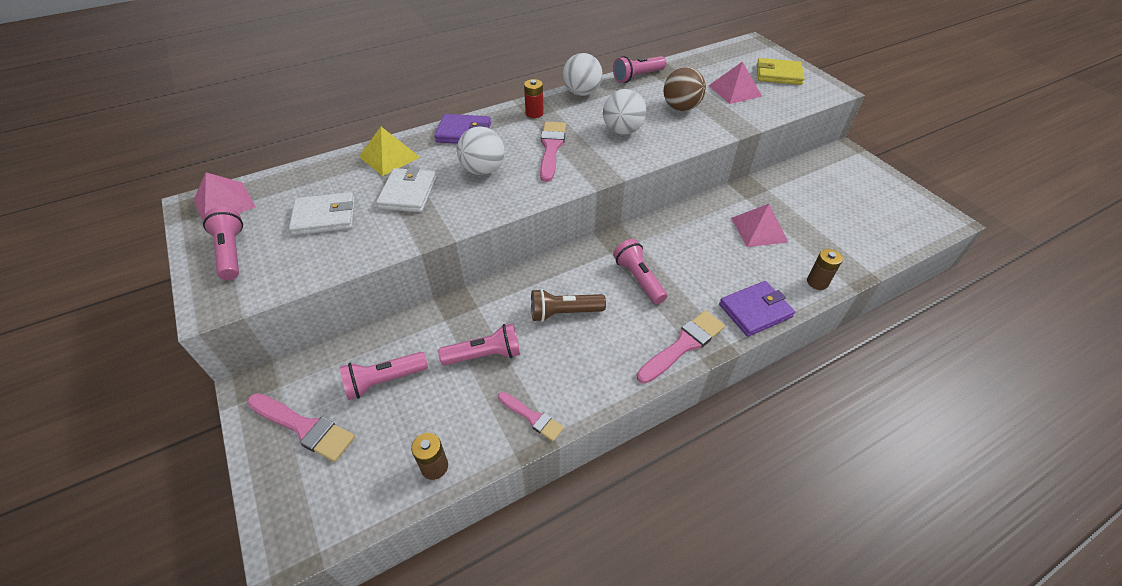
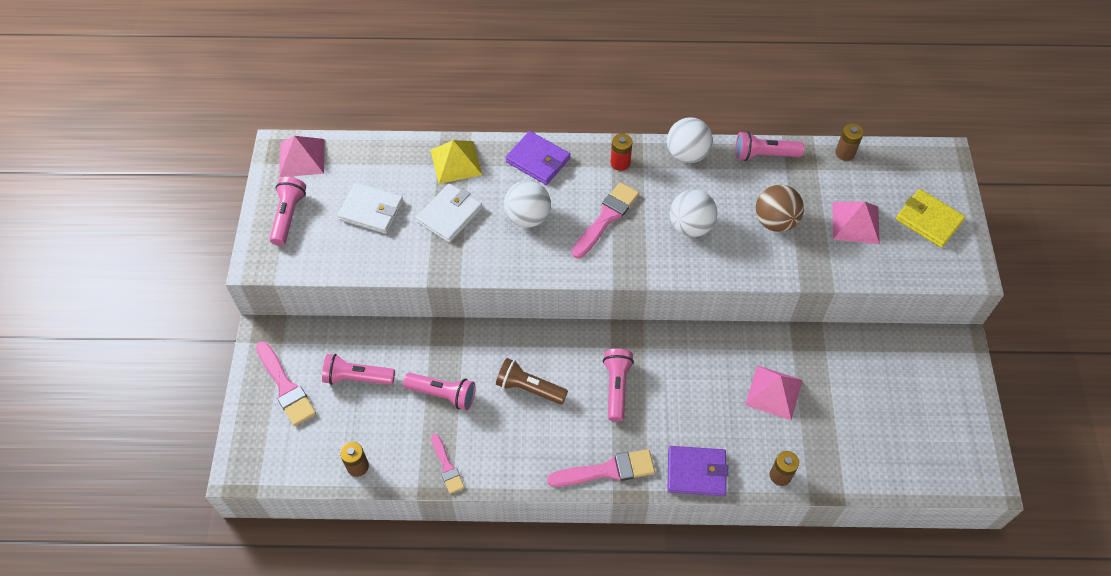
camera: 30 degrees right, 10 degrees up
(690, 60) = (845, 153): none -> brown battery

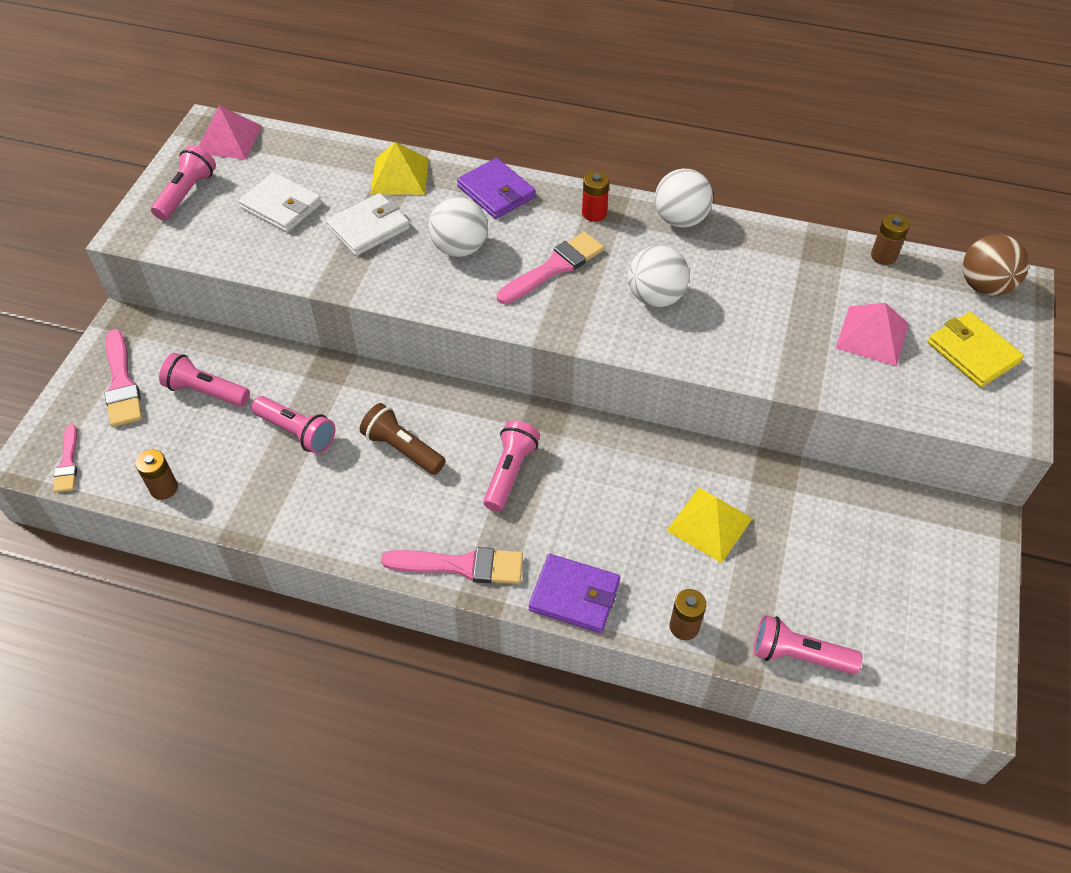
camera: 15 degrees right, 5 degrees down
(447, 466) = (268, 514): pink brush -> pink brush (67, 463)
(764, 155) = (777, 238): pink flashlight -> pink flashlight (798, 655)
(773, 392) = (709, 524): pink pyramid -> yellow pyramid
(775, 221) = (766, 313): brown ball -> brown ball (984, 286)

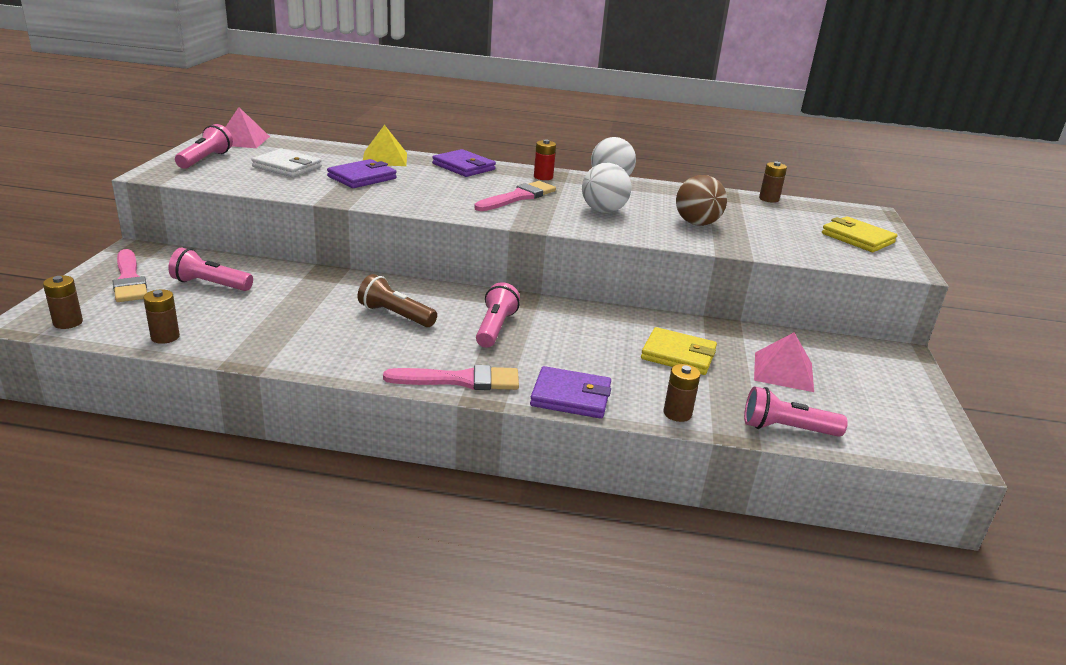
camera: 10 degrees left, 25 degrees down
(67, 463) = (68, 322): pink brush -> brown battery
(297, 432) = (296, 306): pink flashlight -> none
(368, 228) = (362, 177): white wallet -> purple wallet
(459, 248) = (439, 187): white ball -> none
(709, 524) = (678, 355): yellow pyramid -> yellow wallet
(872, 335) = (778, 230): pink pyramid -> pink pyramid (783, 371)
(984, 286) = (849, 212): brown ball -> brown ball (697, 223)

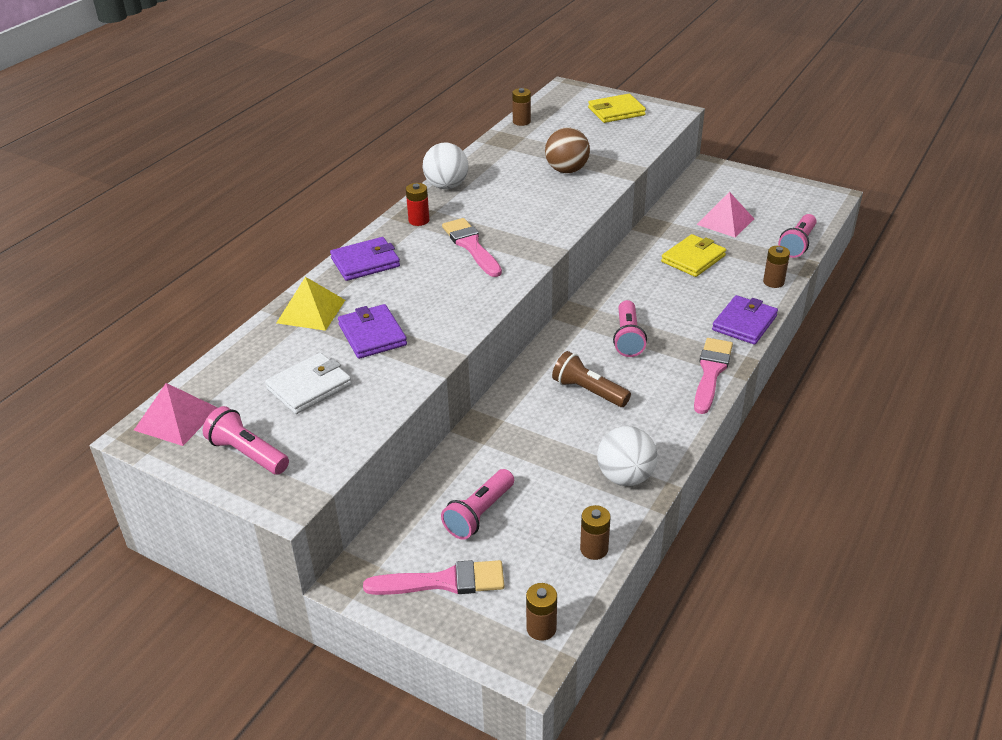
camera: 65 degrees left, 10 degrees up
(395, 315) = (588, 391): brown flashlight -> brown flashlight turned 75 degrees clockwise
(495, 328) = (627, 338): pink flashlight -> pink flashlight turned 120 degrees counterclockwise
(603, 211) = (523, 208): white ball -> white ball (625, 477)

